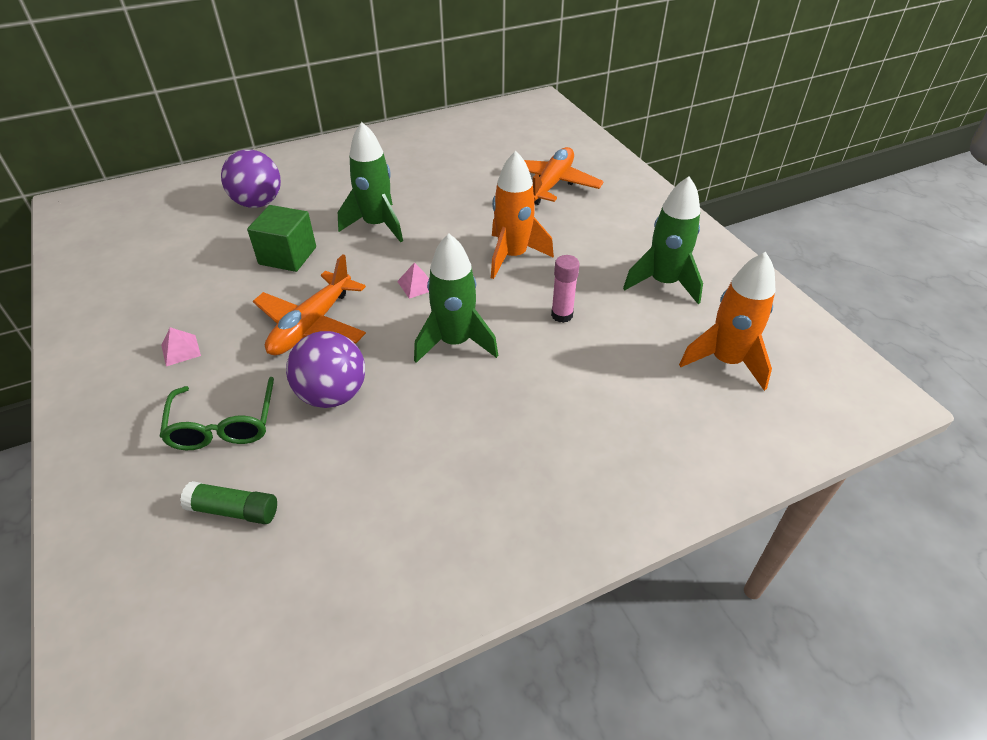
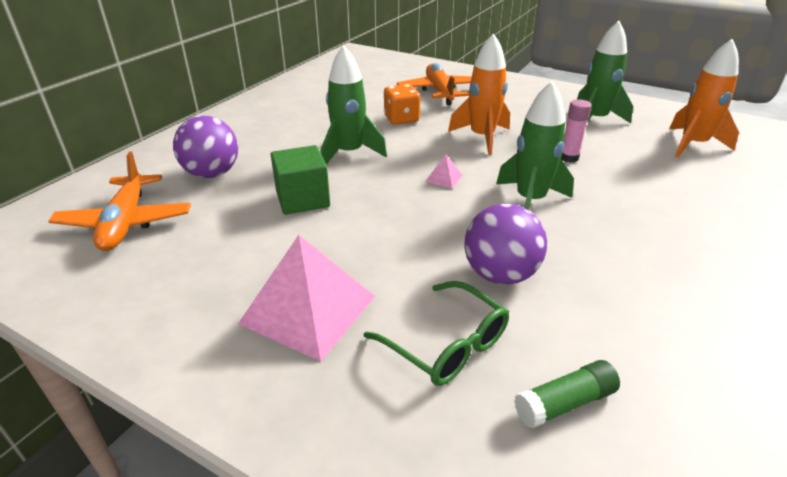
camera: 35 degrees left, 10 degrees down
(181, 350) = (308, 309): pink pyramid -> pink pyramid, size x2.43
(312, 325) = (404, 236): orange plane -> orange plane (126, 222)
(470, 204) = (401, 119): none -> orange dice

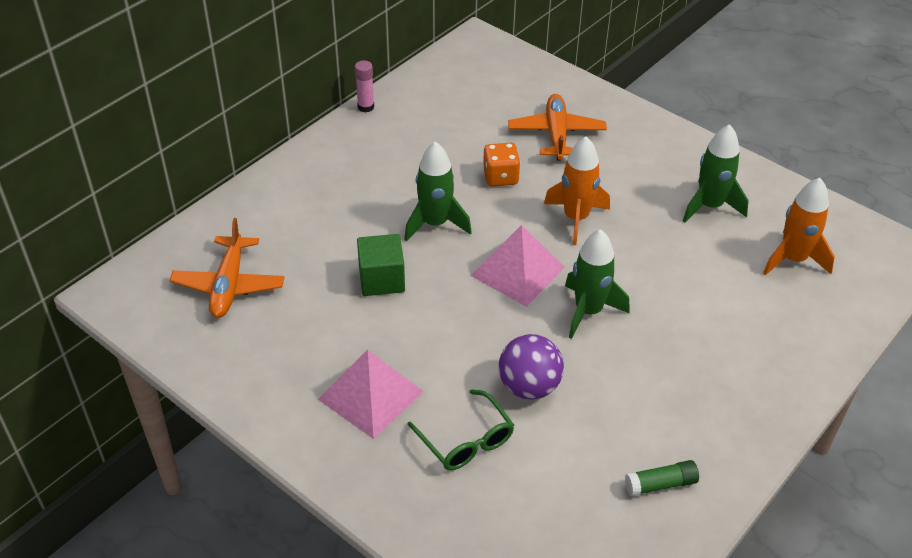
camera: 10 degrees right, 10 degrees up
(212, 173) = (302, 234): purple ball -> none
(444, 178) = (518, 271): pink pyramid -> pink pyramid, size x2.43
(565, 403) = (532, 496): green glue stick -> green glue stick (661, 484)
(569, 157) = (652, 260): pink glue stick -> pink glue stick (366, 107)

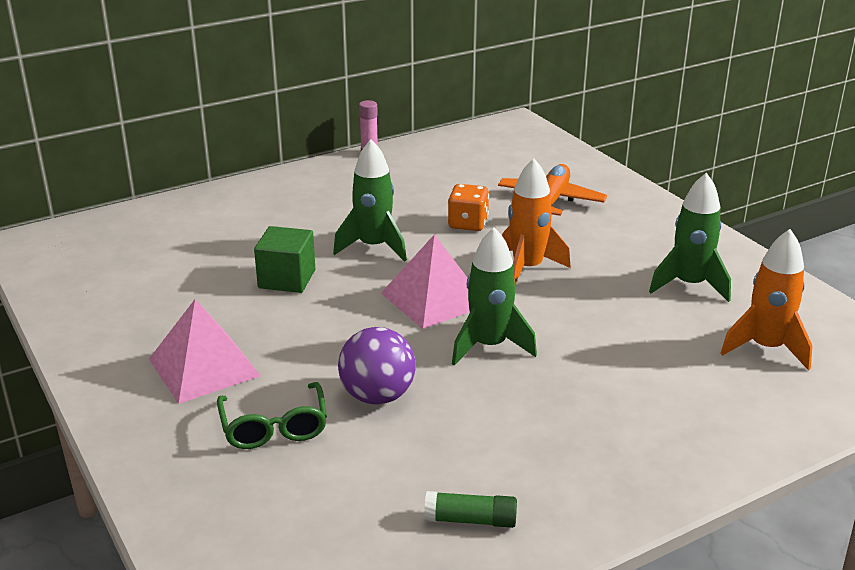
camera: 20 degrees right, 15 degrees down
(229, 285) = (137, 256): orange plane -> none

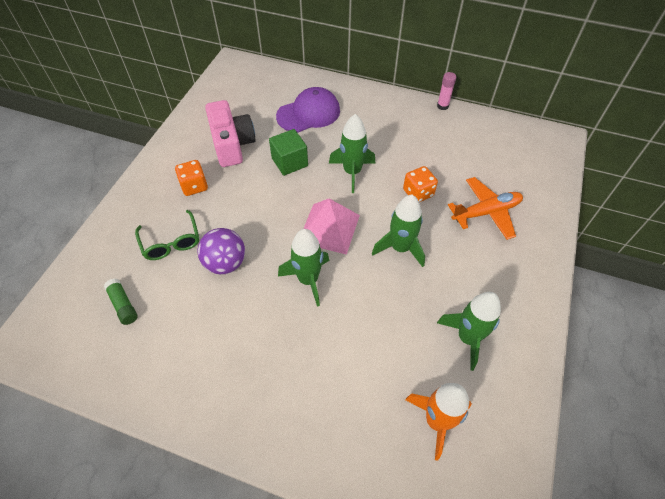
camera: 50 degrees right, 25 degrees up
(180, 306) = (232, 144): none -> pink camera
(204, 367) = (194, 186): pink pyramid -> orange dice
(229, 231) = (308, 113): none -> purple cap
(274, 427) = (171, 242): green glasses -> green glasses turned 60 degrees counterclockwise
(471, 520) = (159, 365): green glue stick -> green glue stick (123, 305)
(527, 268) = (400, 248): orange rocket -> green rocket

